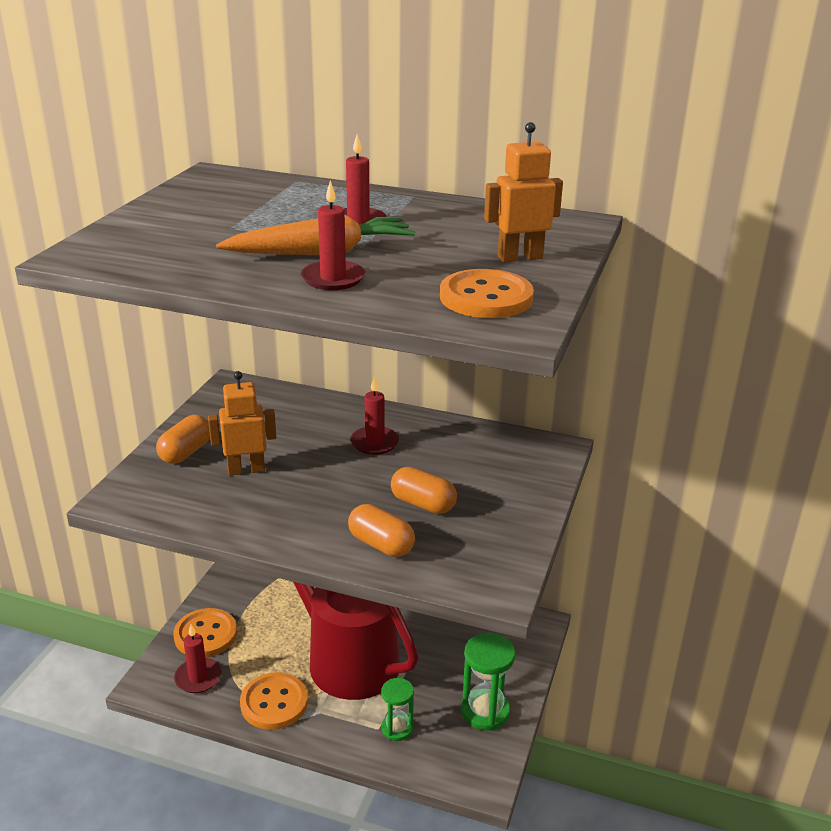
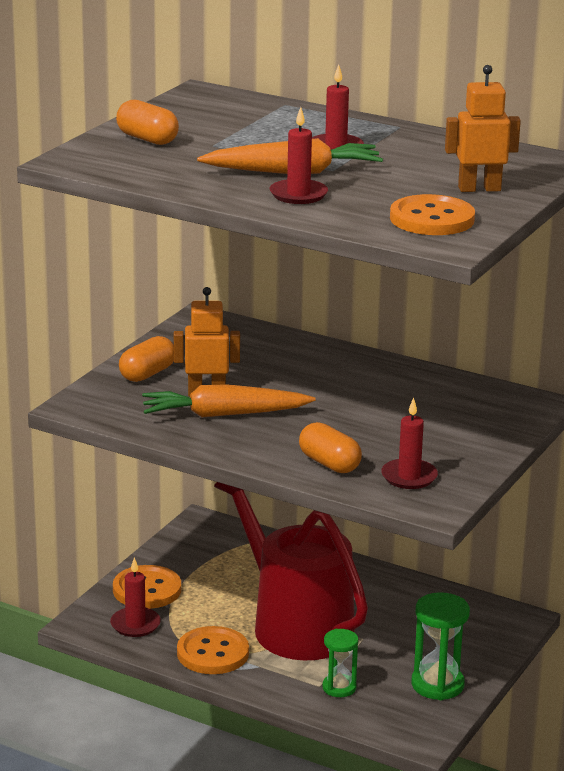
camera: 10 degrees right, 5 degrees down
(266, 494) = (224, 414): none -> orange carrot
(374, 443) = (343, 382): red candle -> red candle (409, 477)
(423, 504) = (380, 436): orange capsule -> orange capsule (147, 139)

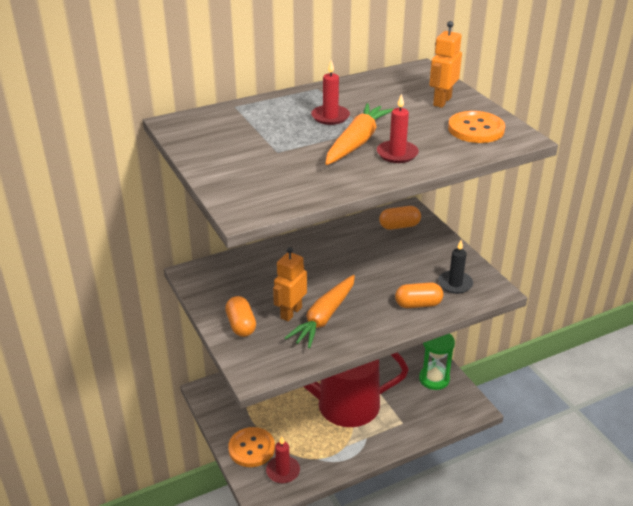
camera: 55 degrees left, 10 degrees up
(147, 139) = (238, 169): orange capsule -> orange capsule (399, 226)
(213, 653) = (339, 451): orange button -> none
(339, 687) = (410, 416): green hourglass -> none
(409, 477) = (455, 284): red candle -> black candle

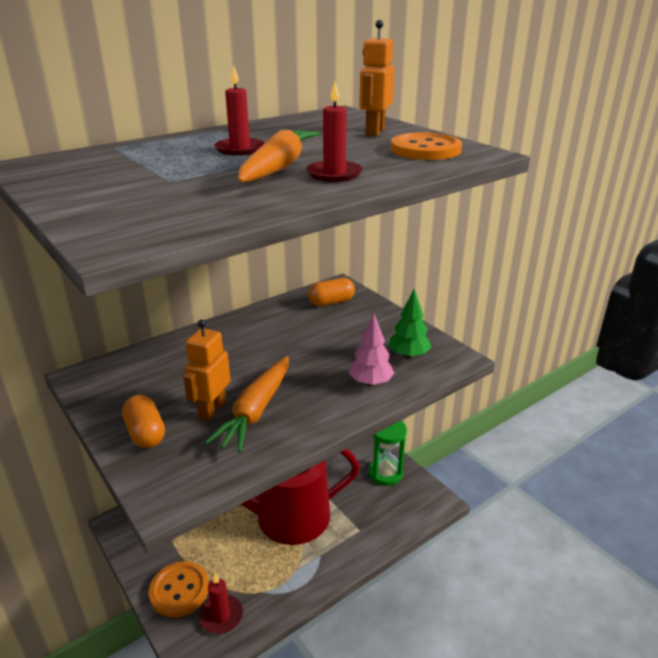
camera: 10 degrees left, 5 degrees down
(418, 304) = (370, 383): orange capsule -> pink tree
(455, 284) = (408, 355): black candle -> green tree

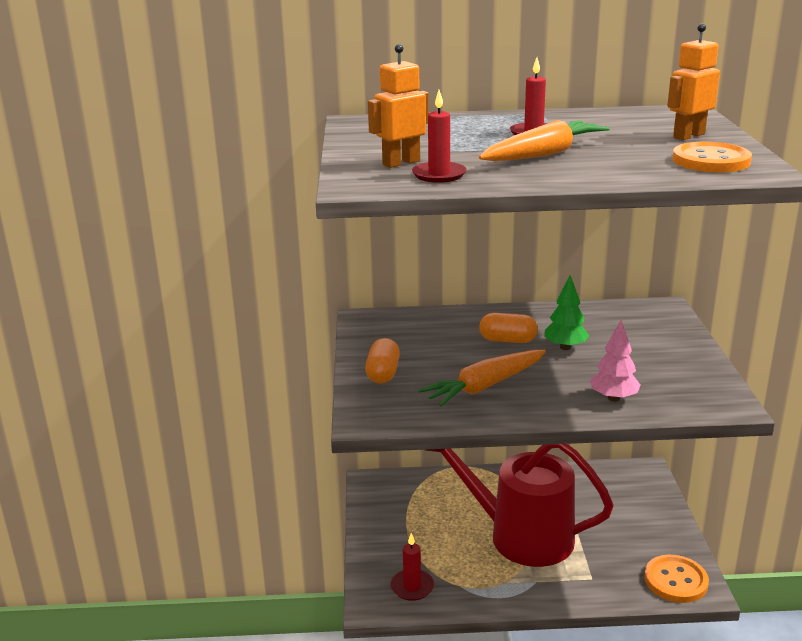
camera: 35 degrees right, 5 degrees down
(179, 590) = (389, 553): orange button -> orange button (675, 580)
(212, 410) = (448, 374): orange robot -> orange robot (401, 163)
(331, 302) = (642, 320): orange capsule -> orange capsule (507, 340)
(334, 174) = (584, 168): red candle -> red candle (439, 175)
(385, 473) = (661, 542): green hourglass -> none
(408, 355) = (678, 388): green tree -> green tree (565, 347)

